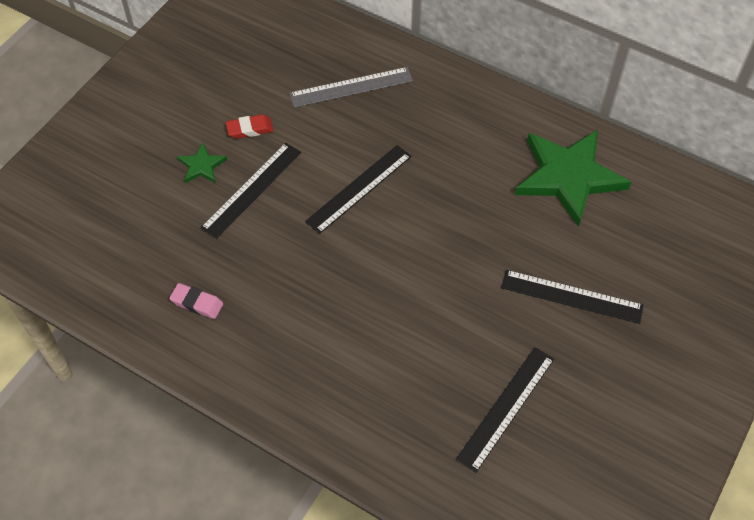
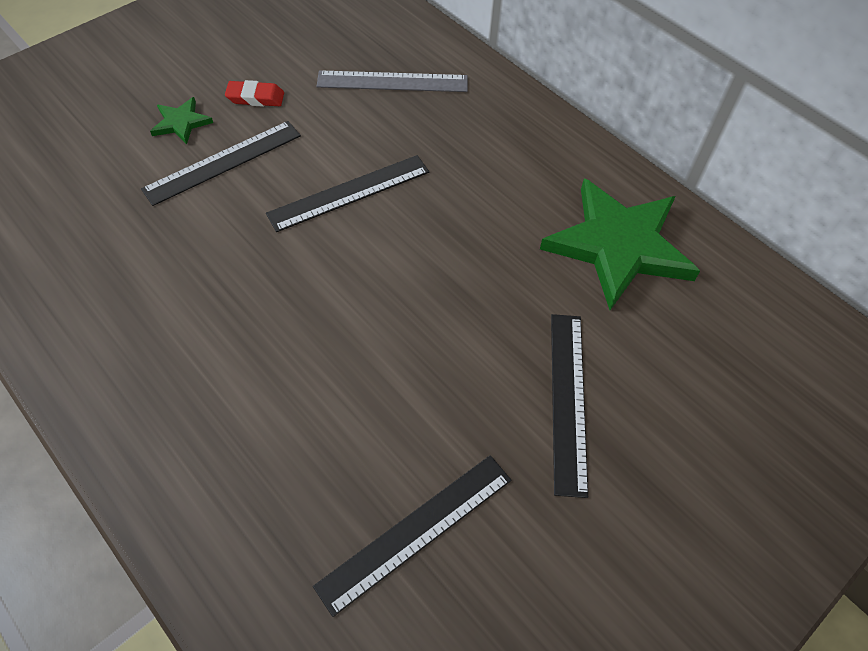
camera: 15 degrees right, 0 degrees up
(197, 303) = (89, 274): pink eraser -> none
(571, 296) = (568, 400): black ruler -> black ruler turned 60 degrees clockwise

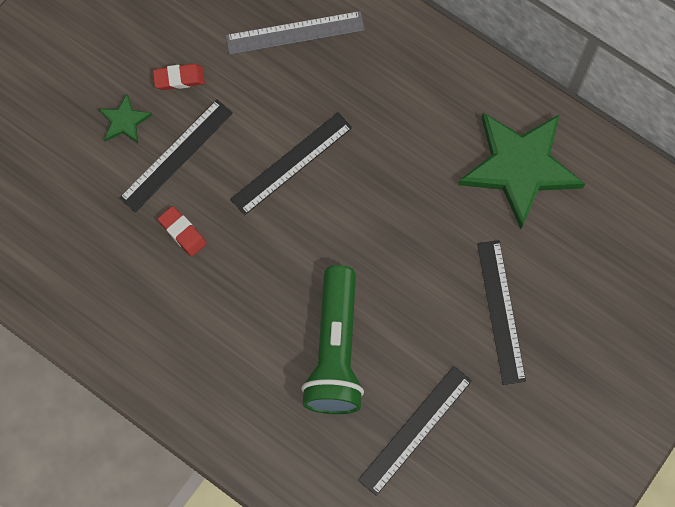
camera: 10 degrees left, 15 degrees up
(197, 236) = (182, 232): none -> red eraser
(336, 403) = (335, 351): none -> green flashlight

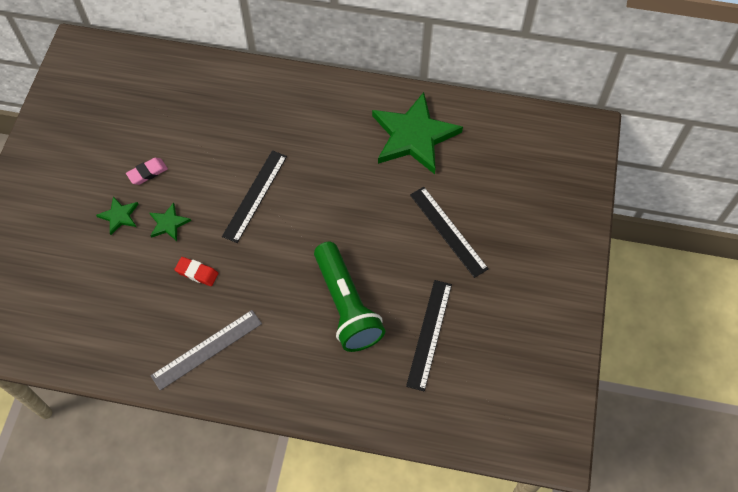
camera: 25 degrees left, 10 degrees down
(176, 155) = (168, 223): black ruler -> green star
(179, 79) = (147, 173): red eraser -> pink eraser
(295, 33) = (217, 112): grey ruler -> grey ruler (207, 349)

